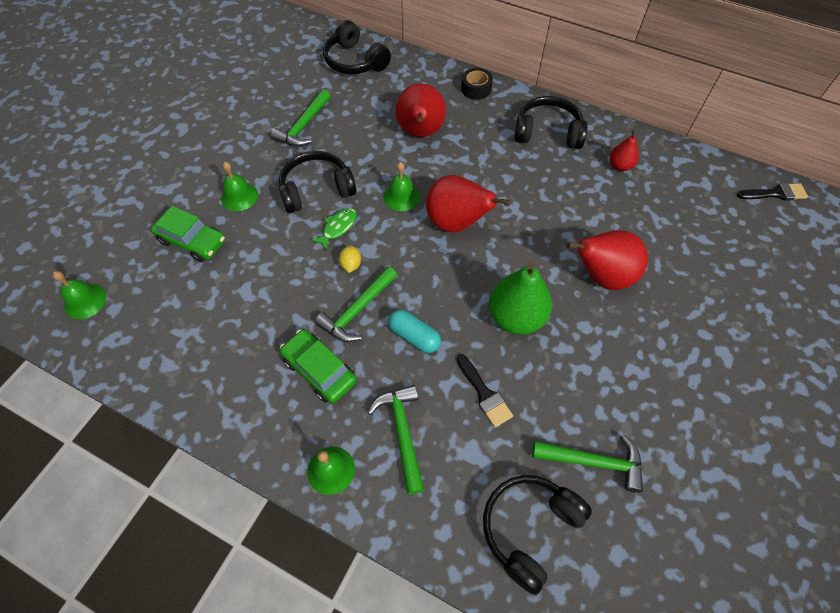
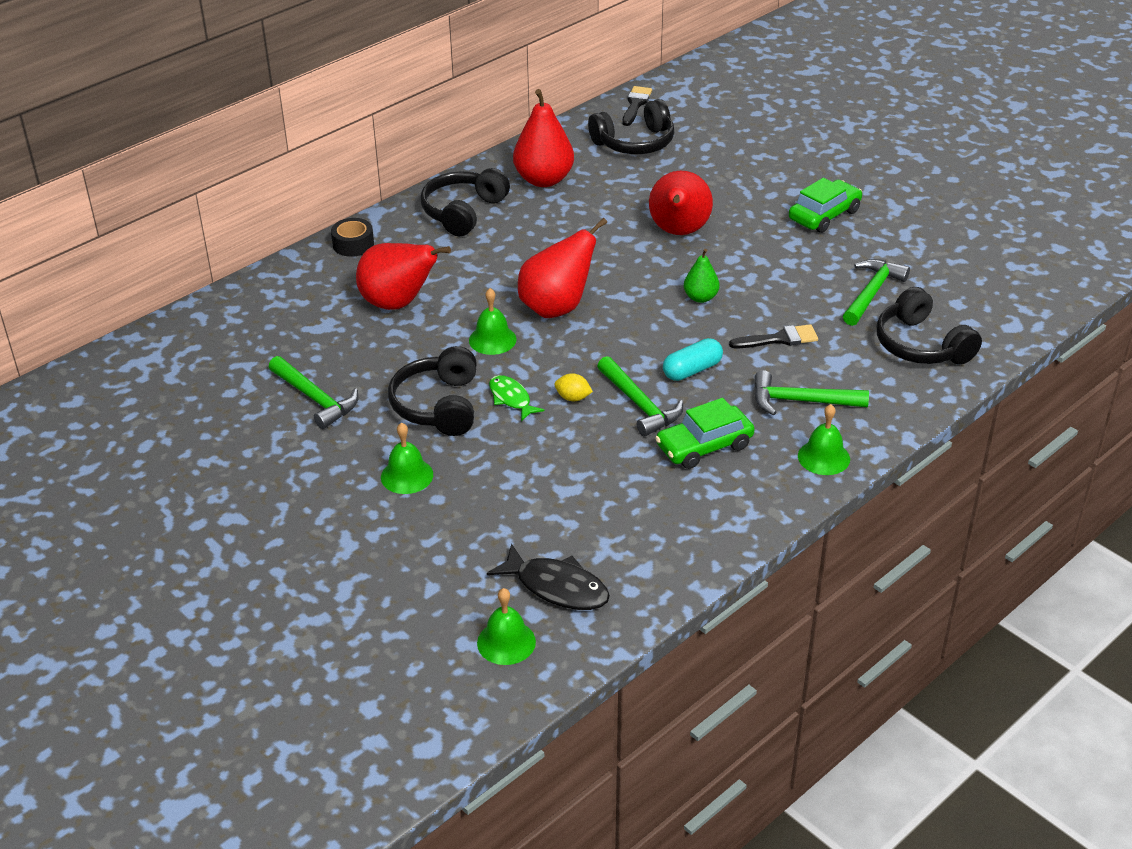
camera: 70 degrees left, 20 degrees down
(141, 315) = (557, 587): none -> black fish
(192, 241) = (459, 528): green car -> green car (824, 215)
(355, 61) = (220, 331): black headphones -> black headphones (635, 143)
(516, 317) = (700, 298): green pear -> green pear, size x0.53
(620, 166) = (544, 180): red pear -> red pear, size x1.88

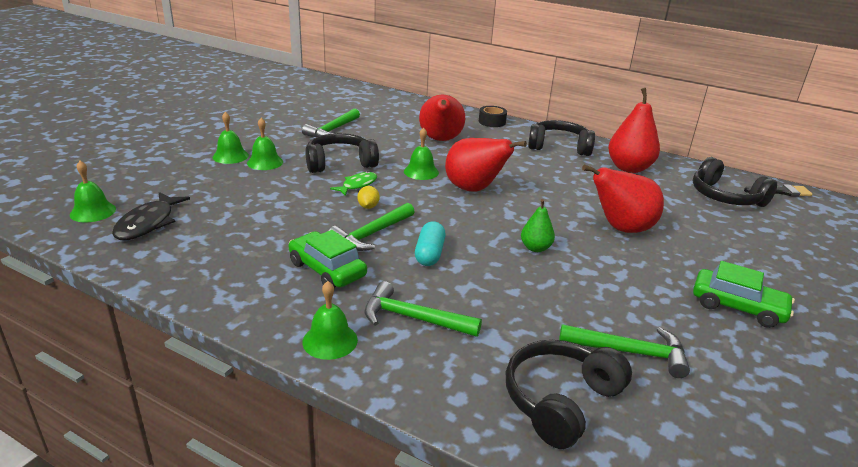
camera: 70 degrees right, 10 degrees down
(370, 509) = (230, 156): none -> green bell
(692, 370) = (429, 254): turquoise capsule -> turquoise capsule turned 60 degrees clockwise
(779, 339) = (504, 296): black brush -> none
(801, 401) = (413, 318): green hammer -> green hammer turned 60 degrees counterclockwise

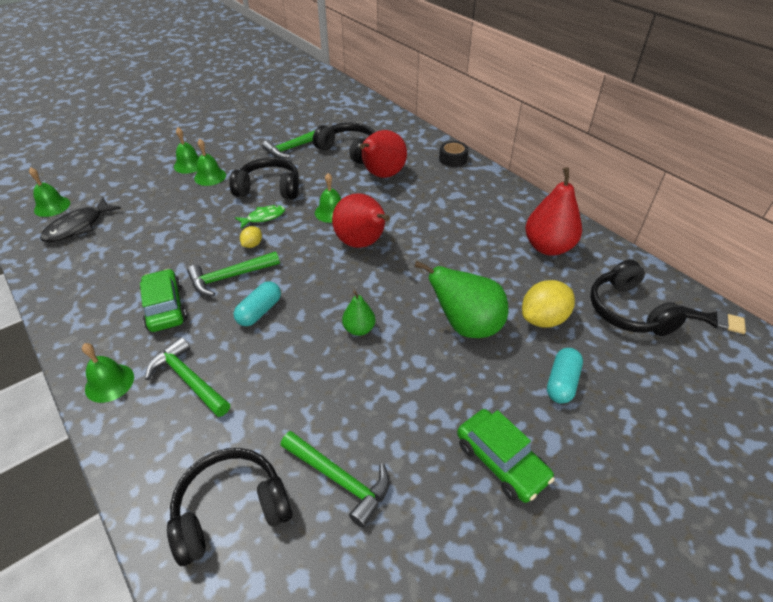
camera: 25 degrees right, 15 degrees up
(559, 147) = (495, 204): black headphones -> black headphones (348, 150)
(621, 228) = (466, 326): red pear -> green pear
(673, 213) = (543, 319): none -> yellow lemon
(727, 249) = (561, 382): none -> turquoise capsule

